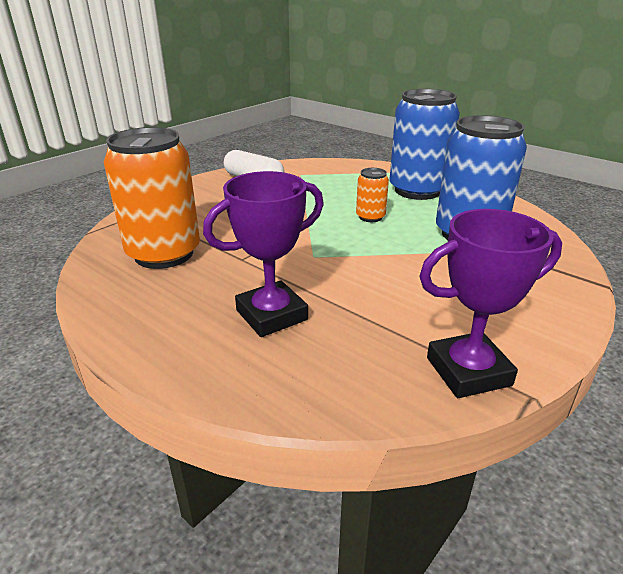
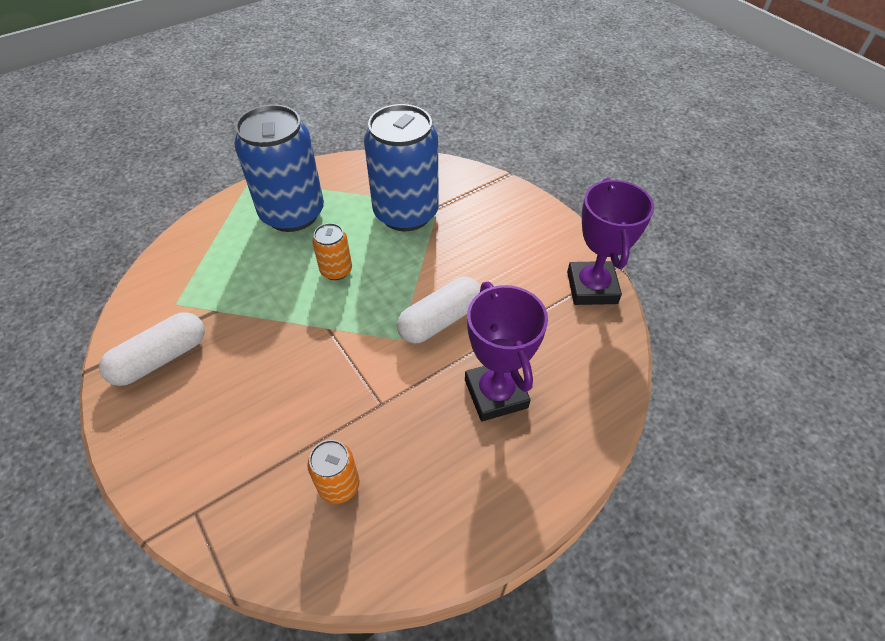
camera: 75 degrees left, 20 degrees up
(164, 254) = (339, 485): orange can -> orange can, size x0.46
(346, 272) = (440, 320): none -> white capsule

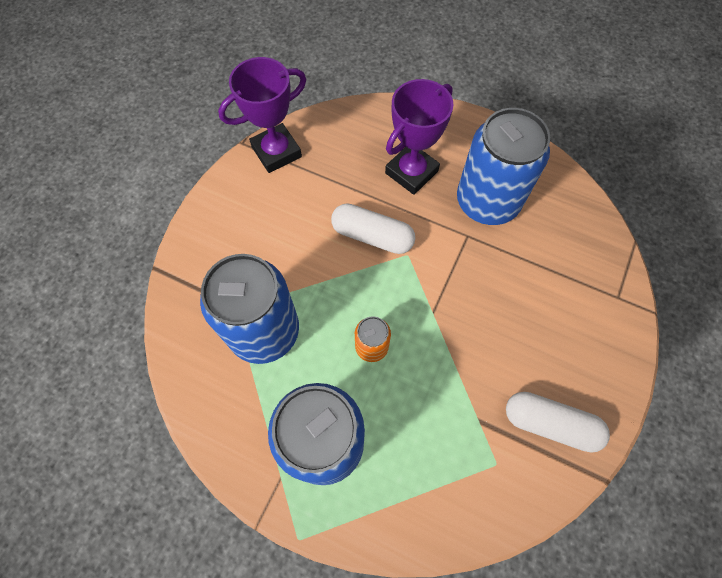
camera: 120 degrees left, 15 degrees up
(339, 485) = (538, 226): orange can -> none
(407, 449) = (487, 202): none -> blue can

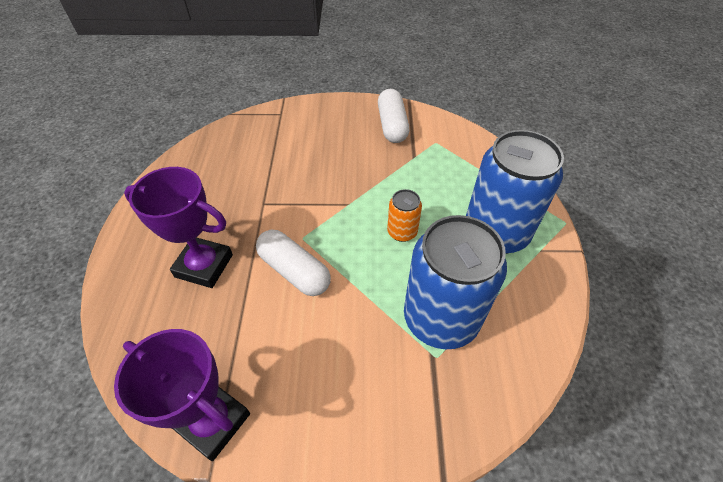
camera: 115 degrees left, 15 degrees down
(372, 236) = (294, 271): white capsule -> white capsule turned 45 degrees counterclockwise
(487, 202) = (222, 200): blue can -> none

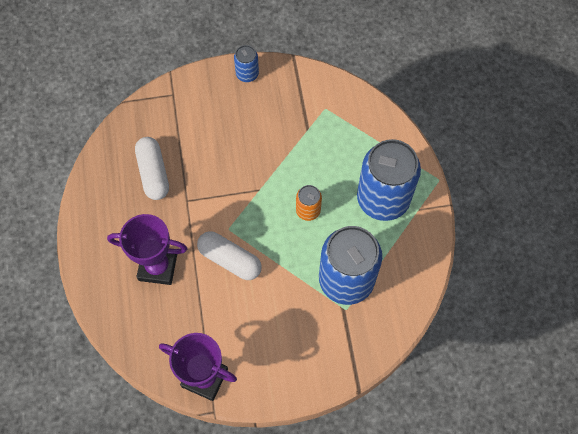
camera: 10 degrees left, 15 degrees up
(359, 107) = (247, 74): none -> blue can
(392, 125) = (282, 94): white capsule -> white capsule (153, 173)

